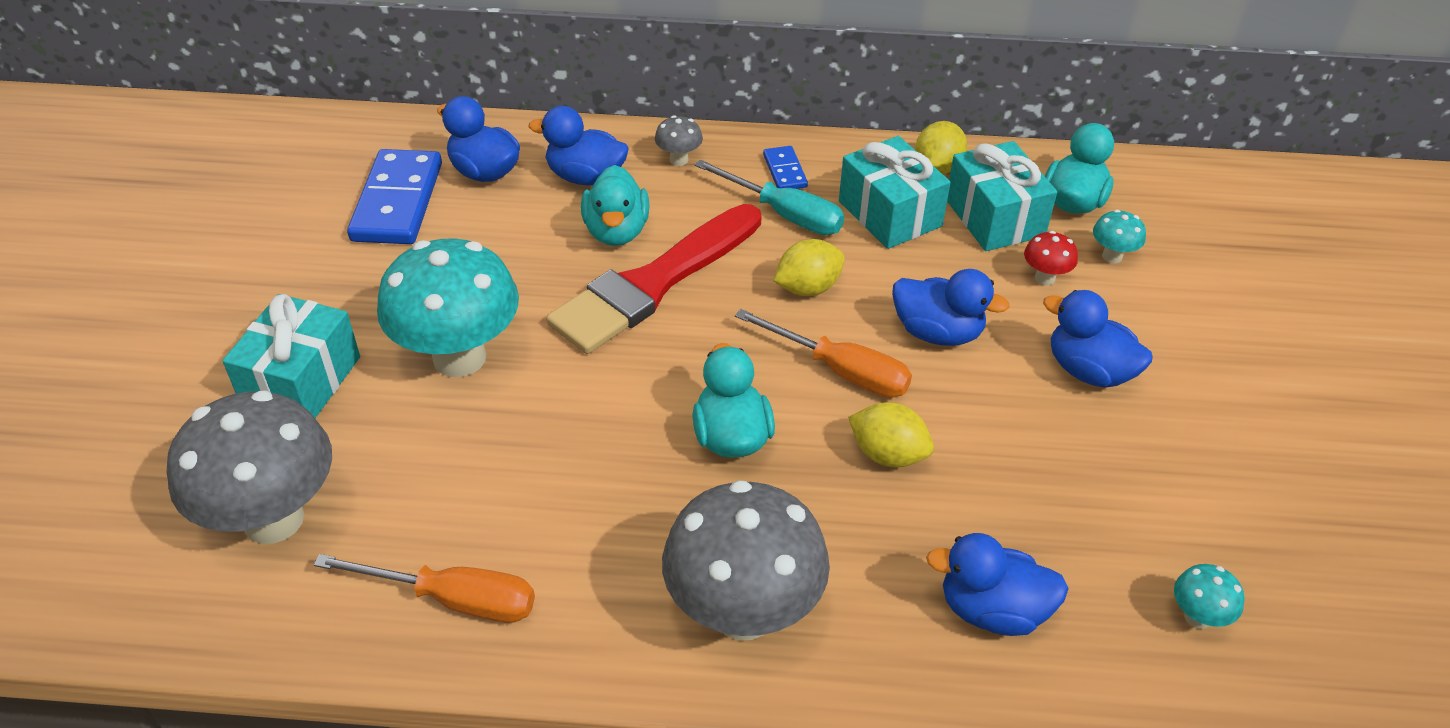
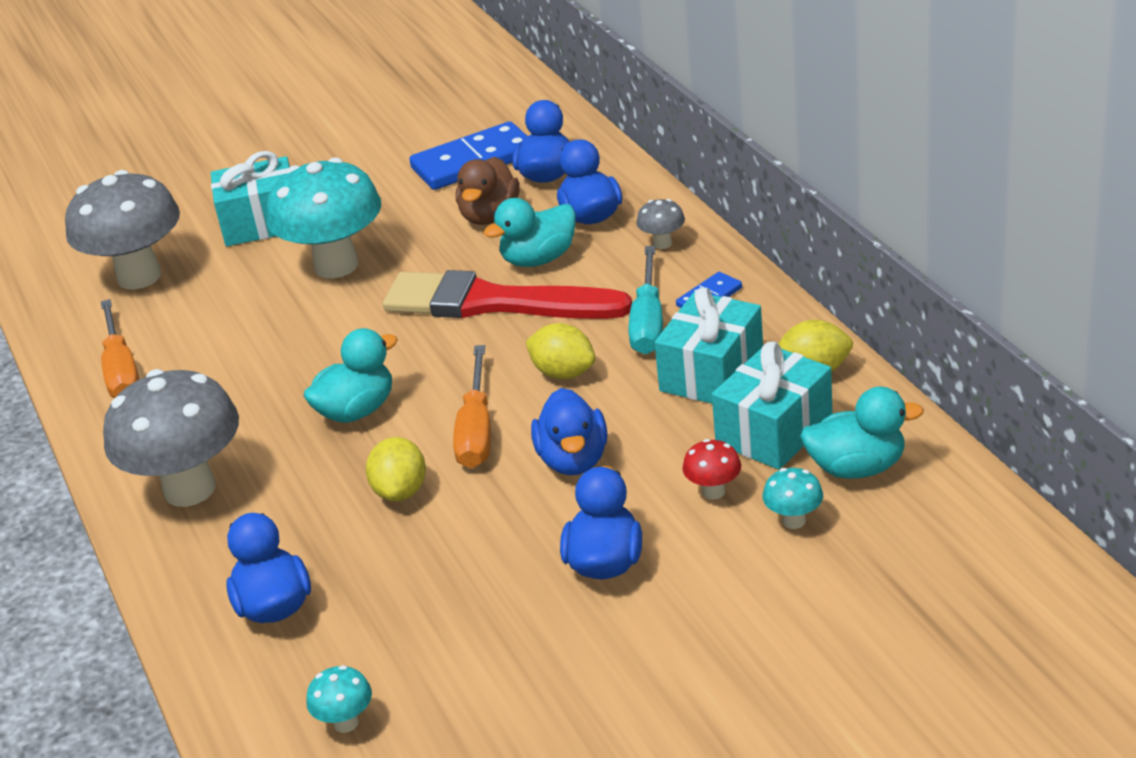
camera: 65 degrees right, 10 degrees down
(507, 230) = (490, 216): none -> brown duck

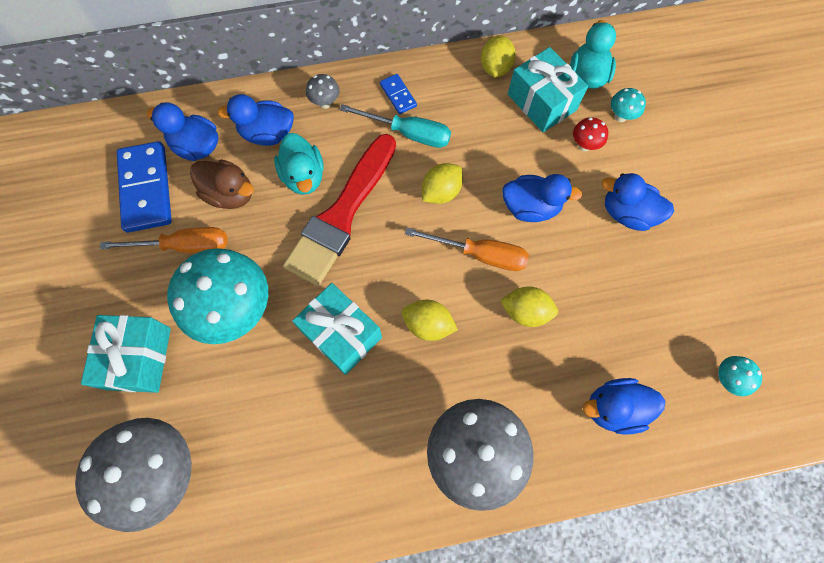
camera: 80 degrees left, 35 degrees up
(121, 370) = (299, 496): orange screwdriver -> orange screwdriver (184, 246)
(357, 411) = (428, 325): turquoise duck -> yellow lemon
(712, 373) = (475, 115): turquoise gift -> turquoise gift (341, 334)

